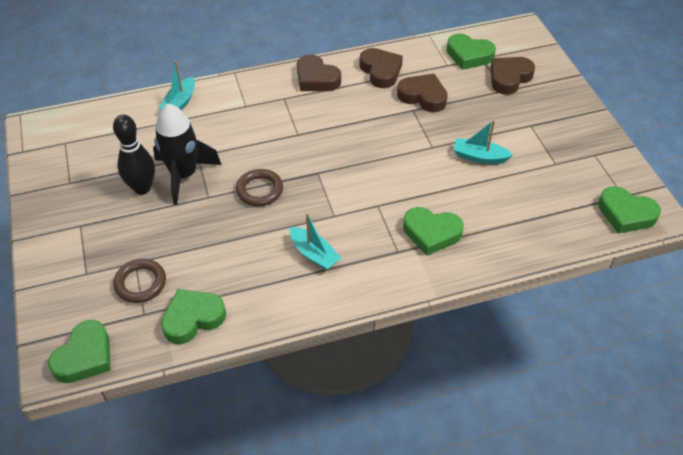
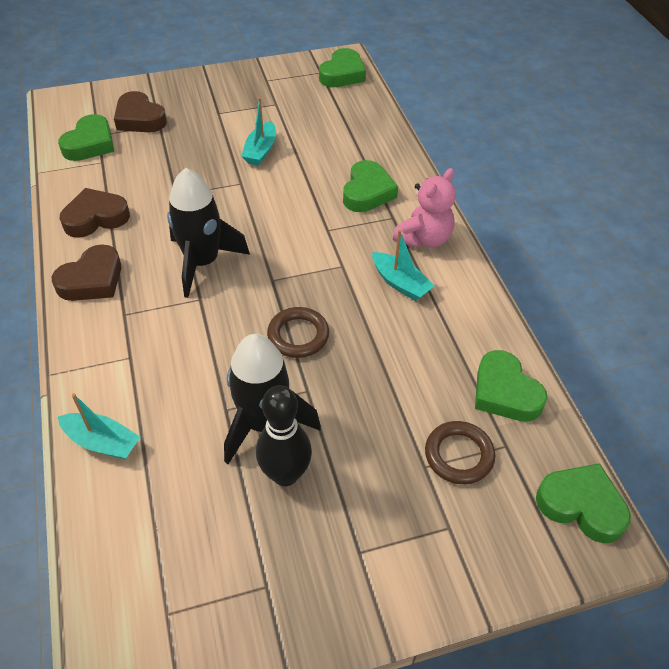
camera: 90 degrees left, 0 degrees up
(314, 254) = (400, 283): turquoise boat -> turquoise boat turned 90 degrees clockwise
(335, 132) = (202, 262): none -> black rocket
(370, 274) = (424, 239): none -> pink teddy bear
(423, 96) = (154, 185): brown heart -> none

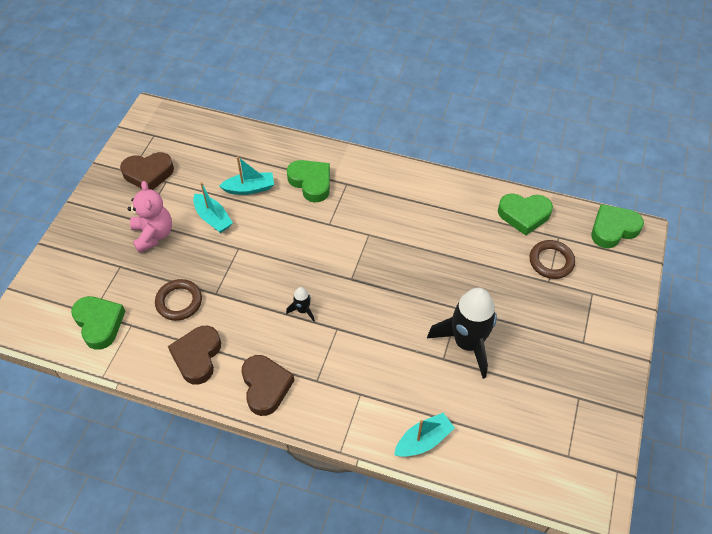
camera: 55 degrees left, 5 degrees up
(140, 119) = (98, 275): brown heart -> brown heart (148, 174)
(202, 262) = (302, 310): black rocket -> black rocket, size x0.43
(285, 474) = (512, 351): black bowling pin -> none
(298, 335) = (410, 289): brown ring -> brown ring (179, 302)
(342, 74) = (169, 124): green heart -> none
(400, 283) = (407, 213): turquoise boat -> turquoise boat (249, 188)
(424, 239) = (379, 179): pink teddy bear -> pink teddy bear (153, 235)

